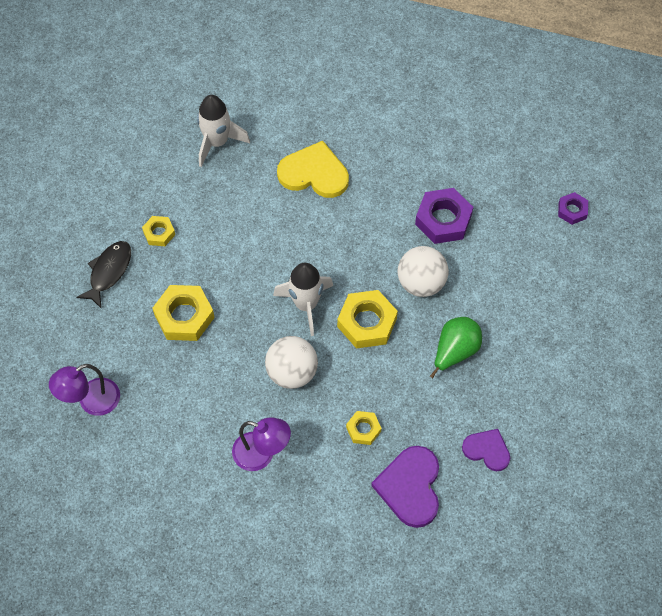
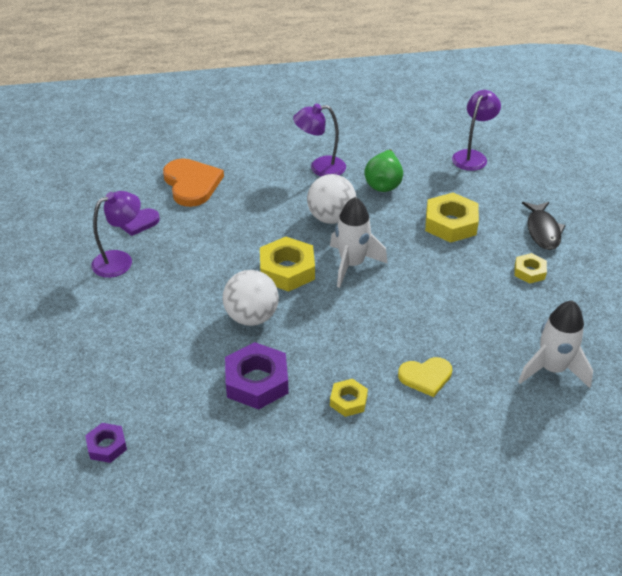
camera: 155 degrees right, 20 degrees down
(314, 173) = (426, 377): yellow heart -> yellow heart, size x0.62
(363, 429) = (248, 203): yellow nut -> yellow nut (348, 401)
(410, 487) = (192, 184): purple heart -> orange heart
(455, 351) = (192, 275): green pear -> green pear (383, 184)
(517, 399) = (120, 260): none -> purple lamp

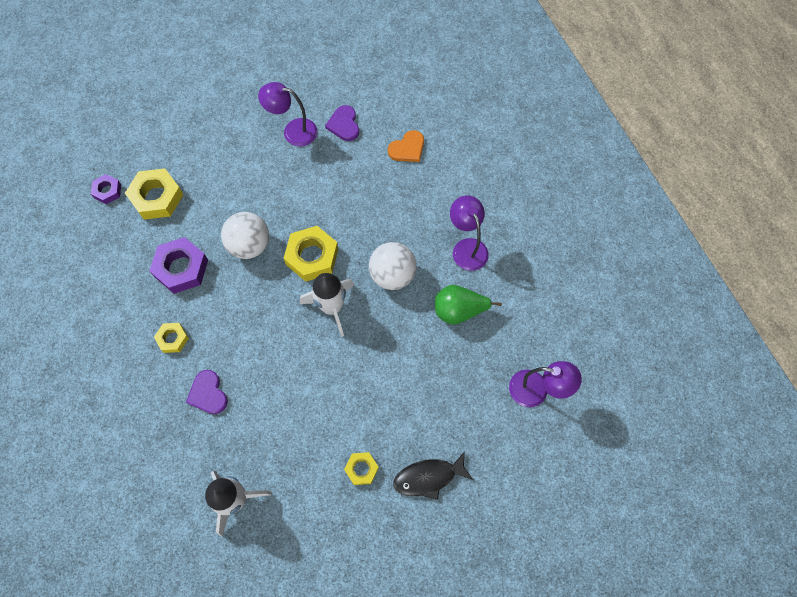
camera: 75 degrees right, 25 degrees up
(120, 260) = (293, 131): purple lamp -> purple lamp turned 150 degrees clockwise
(192, 184) = (407, 148): orange heart -> orange heart, size x0.62
(426, 377) = (208, 393): yellow heart -> purple heart
(450, 223) = (415, 384): yellow nut -> yellow nut (157, 197)

